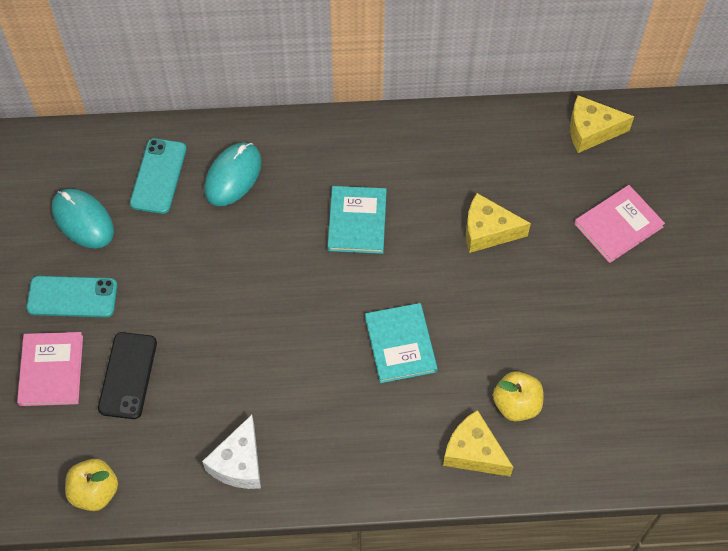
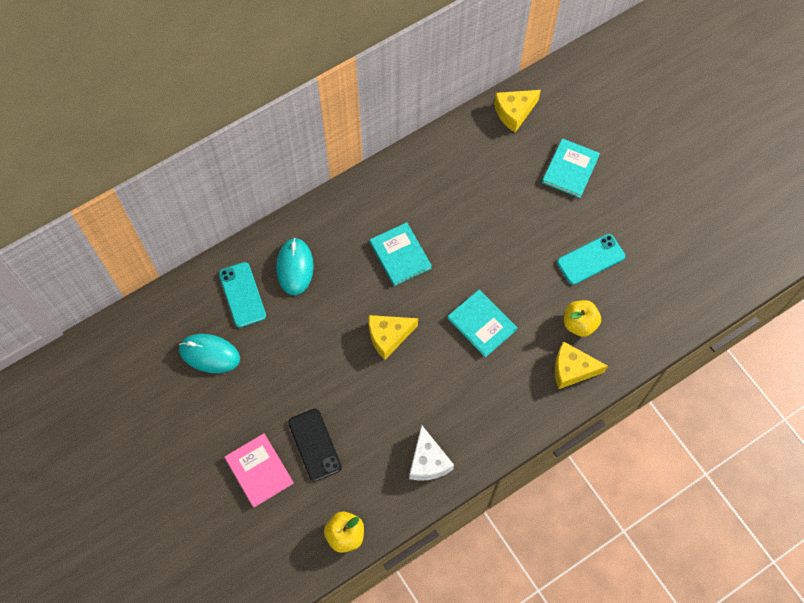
camera: 30 degrees left, 5 degrees up
(72, 297) = (239, 412): turquoise phone -> turquoise phone (590, 259)
(487, 231) = (490, 217): yellow cheese -> yellow cheese (388, 336)
(618, 225) = (570, 169): pink book -> turquoise book

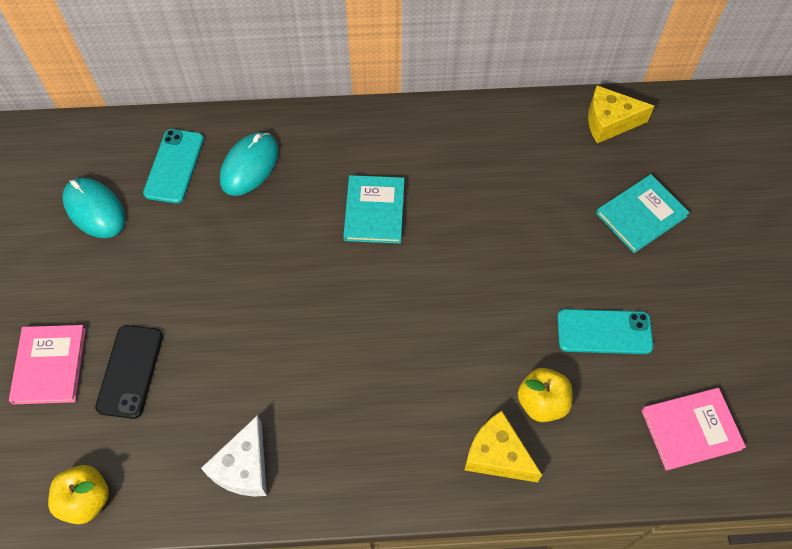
camera: 30 degrees right, 5 degrees down
(388, 336) = (299, 294): yellow cheese -> none
(481, 324) = (418, 338): turquoise book -> none
(672, 293) = (691, 429): none -> pink book

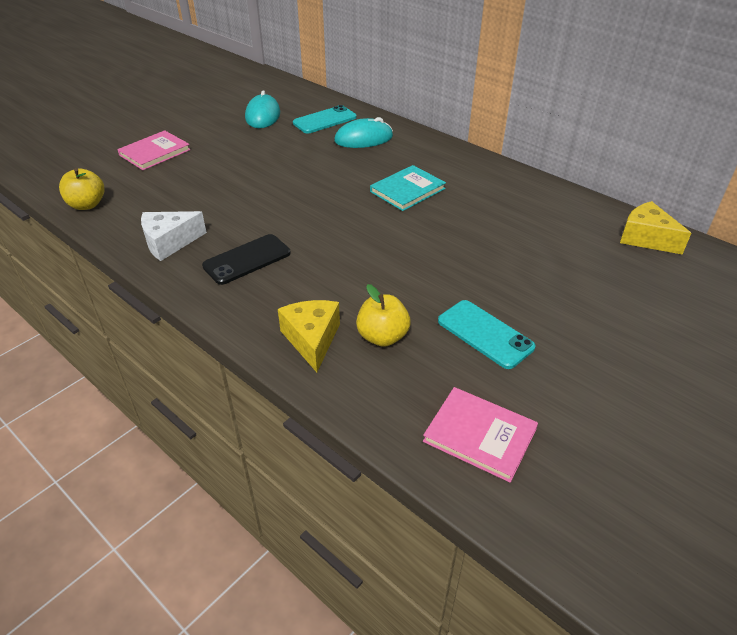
camera: 45 degrees right, 20 degrees down
(130, 371) = (183, 175): black phone -> black phone (247, 259)
(641, 215) = (607, 295): turquoise book -> none

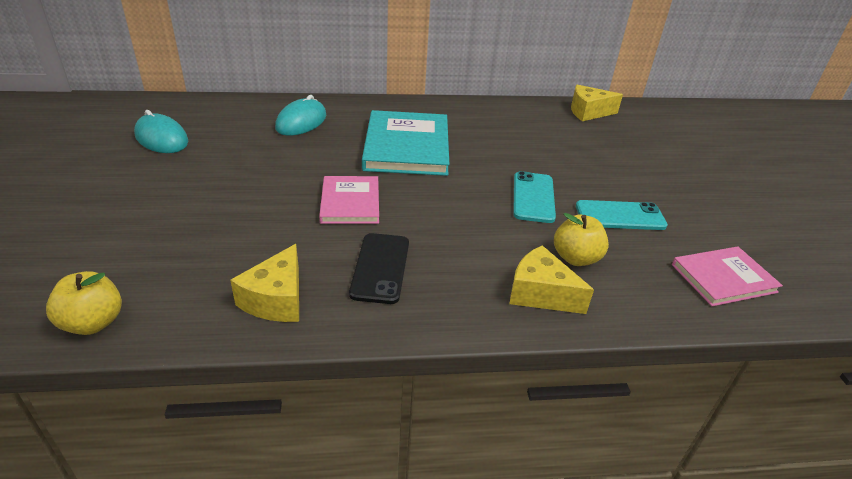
camera: 50 degrees left, 5 degrees down
(155, 152) = (87, 225): pink book -> pink book (350, 202)
(169, 242) = (276, 299): white cheese -> yellow cheese
(325, 120) = (237, 120): turquoise phone -> turquoise phone (533, 197)
(407, 190) = (407, 146): turquoise book -> turquoise book, size x1.68

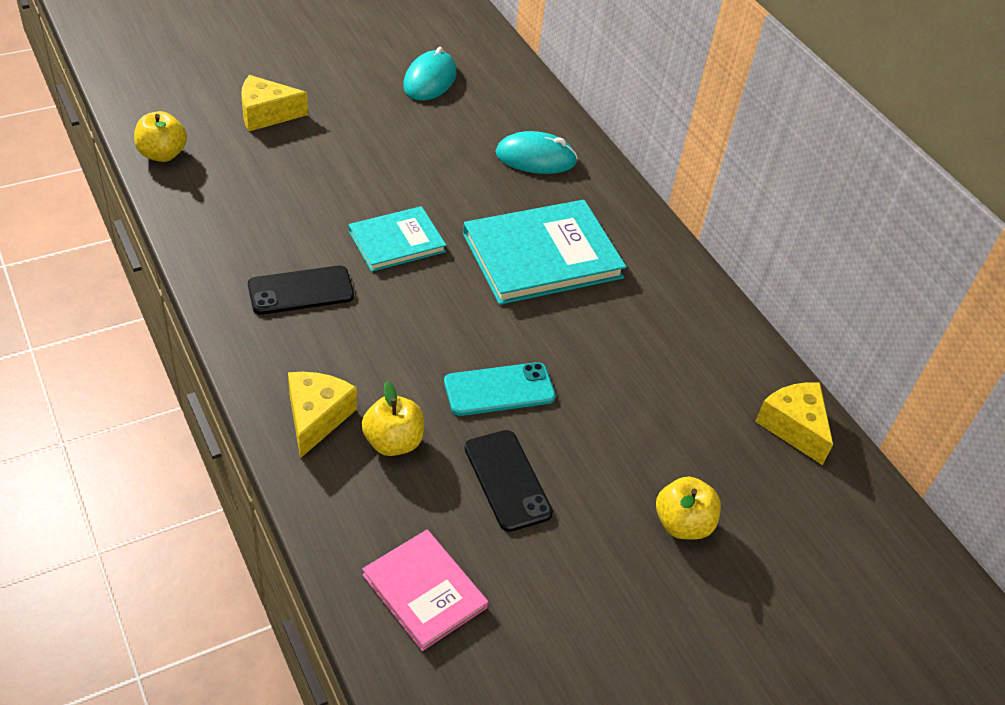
camera: 65 degrees right, 10 degrees up
(276, 299) = (228, 238): yellow cheese -> yellow cheese (266, 114)
(350, 202) = (397, 241): pink book -> turquoise book
(620, 216) = (507, 480): turquoise phone -> black phone
(659, 164) = (682, 524): none -> yellow apple

